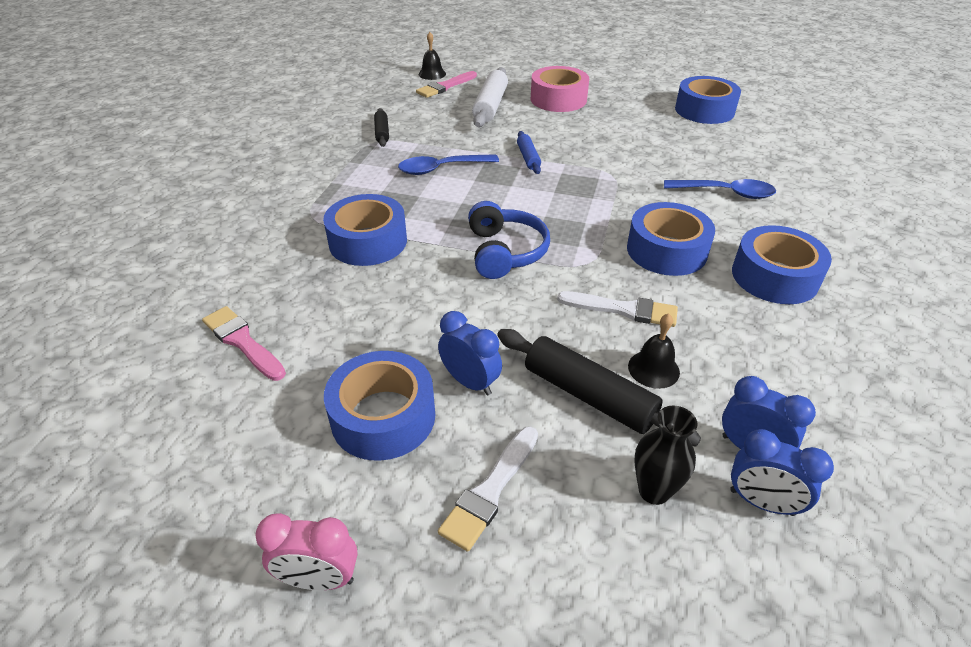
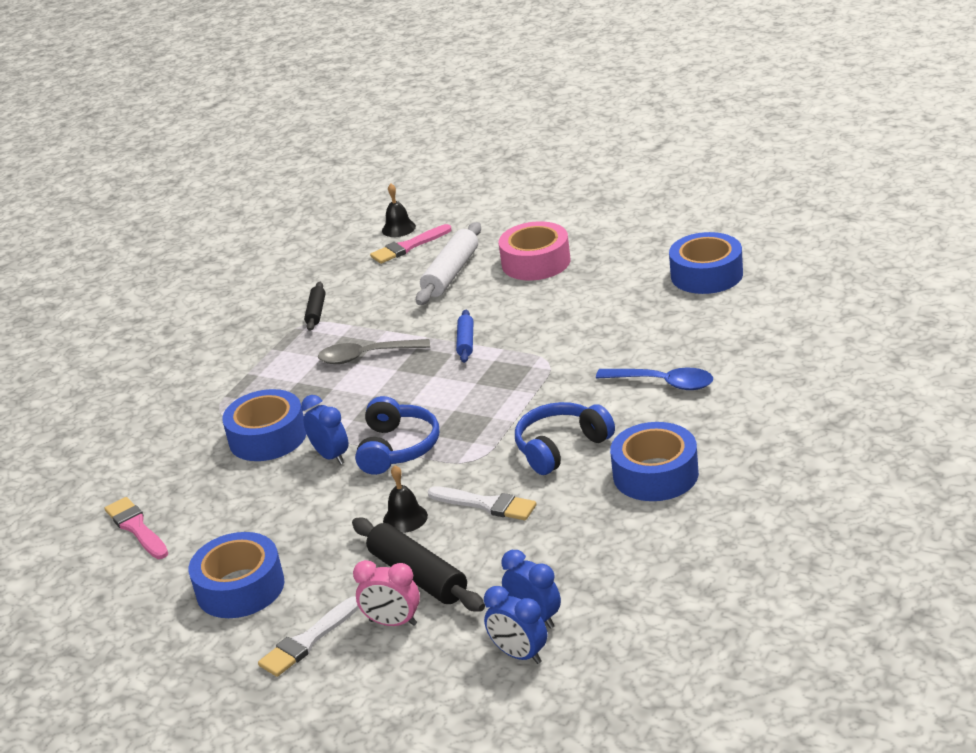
camera: 15 degrees right, 10 degrees down
(319, 579) = (166, 689): pink clock -> pink clock (393, 623)
(441, 169) = (366, 356): blue spoon -> grey spoon
(470, 382) = (321, 563): blue clock -> blue clock (331, 456)
(653, 369) = (486, 556): black bell -> black bell (405, 518)
(654, 491) = (437, 644): black vase -> none
(666, 250) = (561, 447): blue tape -> blue headphones

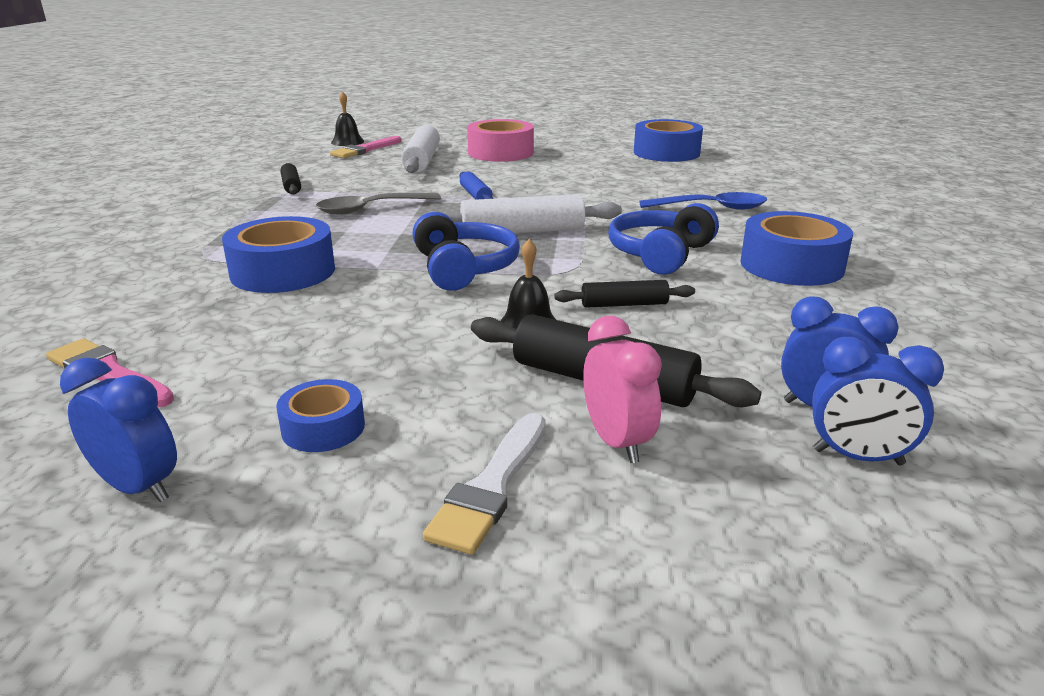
camera: 25 degrees left, 5 degrees down
(240, 588) = (323, 428): blue tape -> blue tape, size x0.55
(331, 456) = (381, 281): blue clock -> blue clock (138, 487)
(393, 623) = (617, 442): pink clock -> pink clock turned 105 degrees counterclockwise
(471, 403) = (522, 232): none -> white rolling pin
(486, 504) = (624, 304): white brush -> black rolling pin

